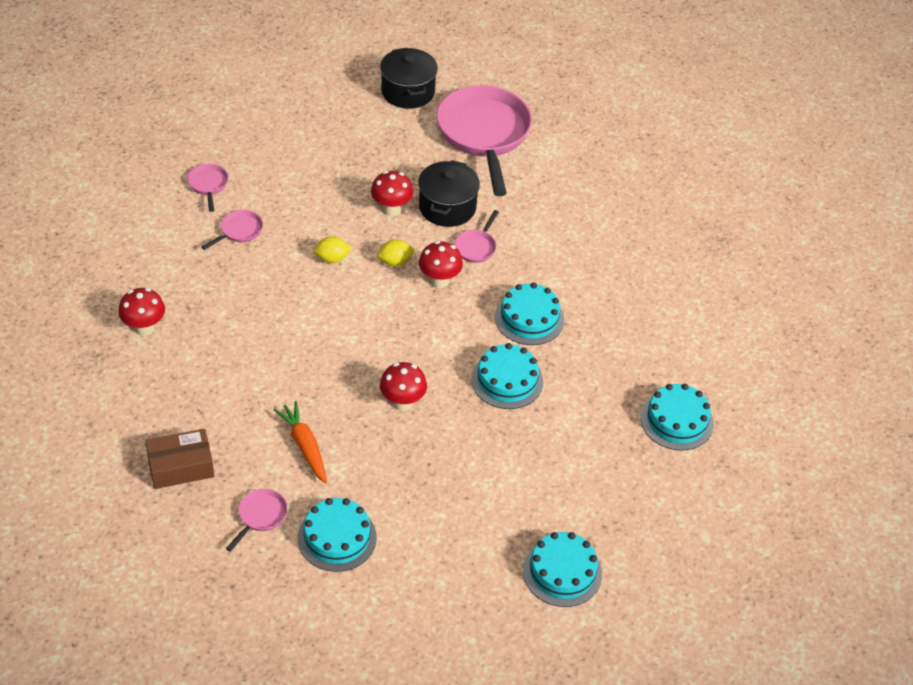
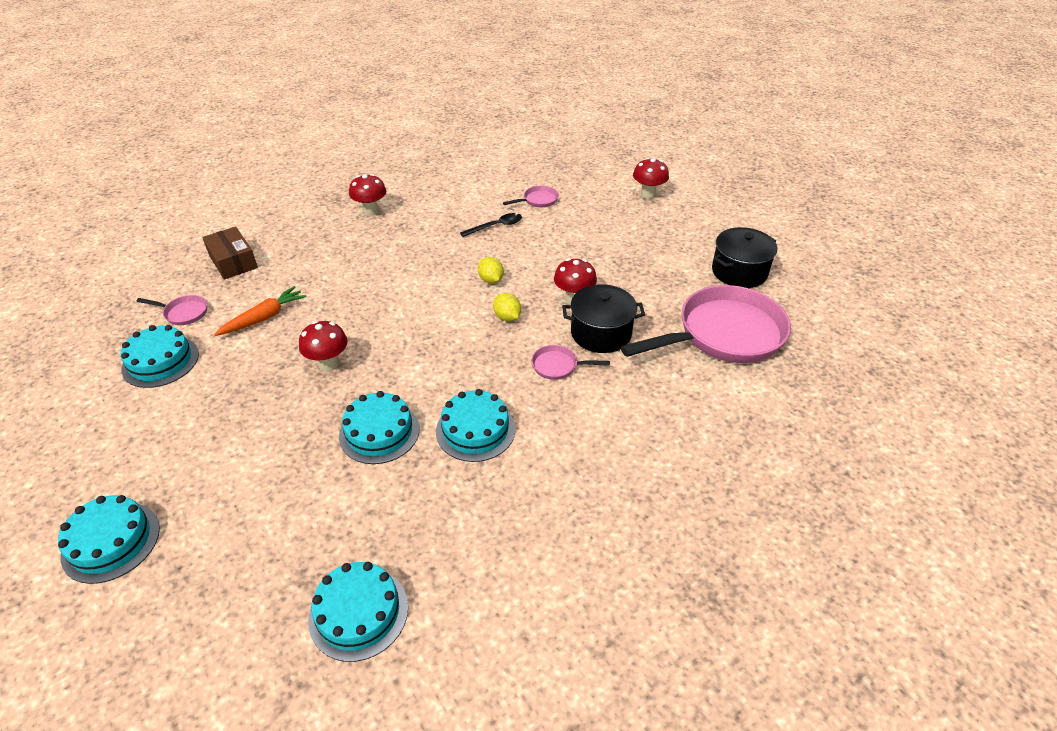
camera: 75 degrees right, 5 degrees down
(239, 231) = (496, 226): pink pan -> black spoon
(439, 281) = (497, 351): red mushroom -> red mushroom (648, 194)

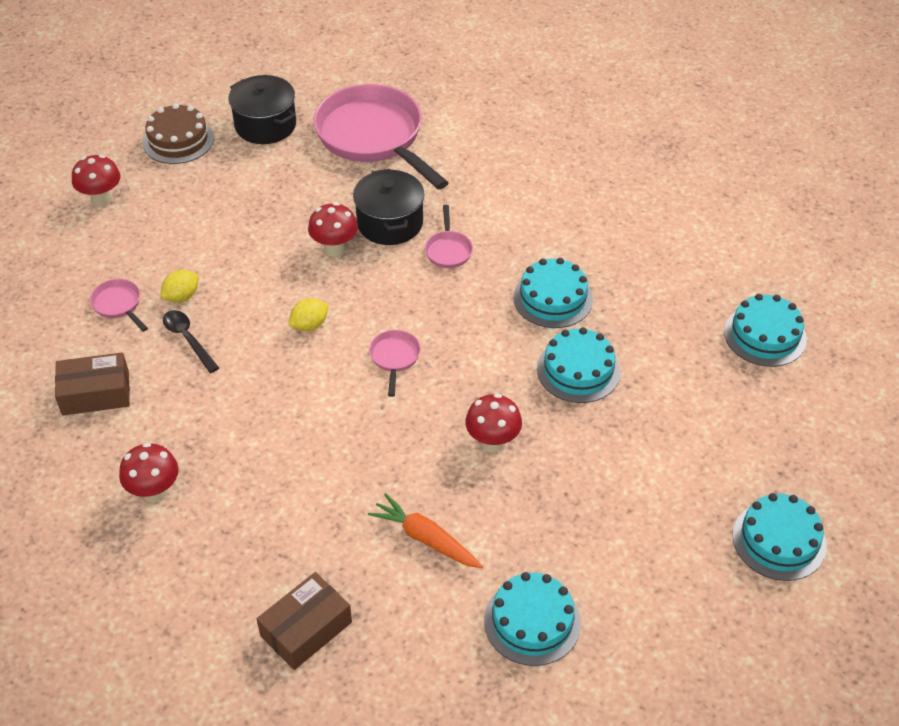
camera: 100 degrees left, 5 degrees up
(184, 313) = (434, 640): pink pan -> pink pan (394, 358)
(461, 192) = (95, 393): none -> brown box
(507, 317) = (378, 300): yellow lemon -> yellow lemon (182, 296)
(717, 228) = (178, 140): none -> brown cake

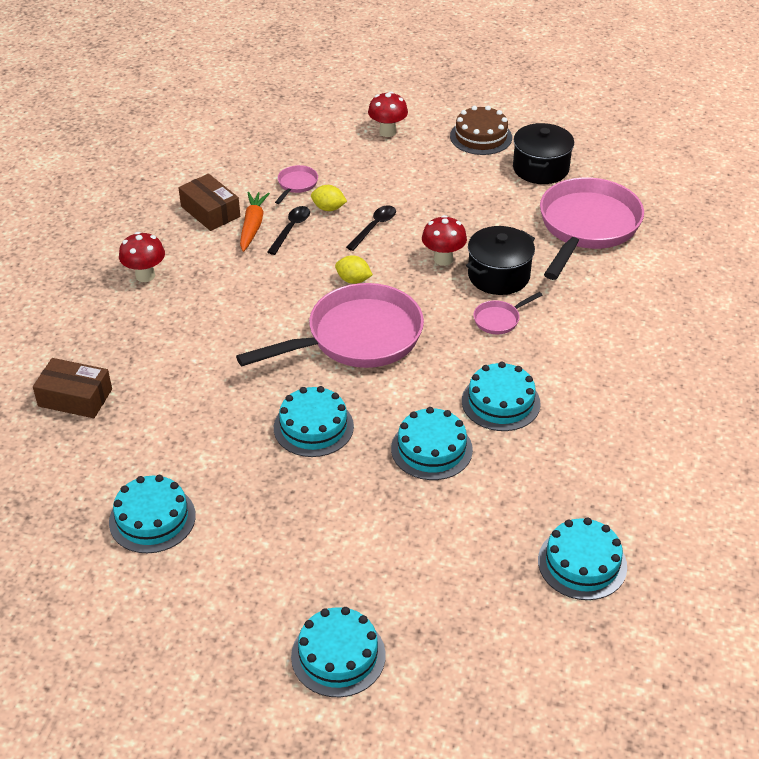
camera: 60 degrees right, 5 degrees down
(244, 275) = (374, 227): none -> black spoon
(394, 358) = (357, 337): pink pan -> pink pan, size x2.44
(426, 539) = (193, 427): orange carrot -> orange carrot (252, 226)
(492, 442) = (313, 427): red mushroom -> turquoise cake

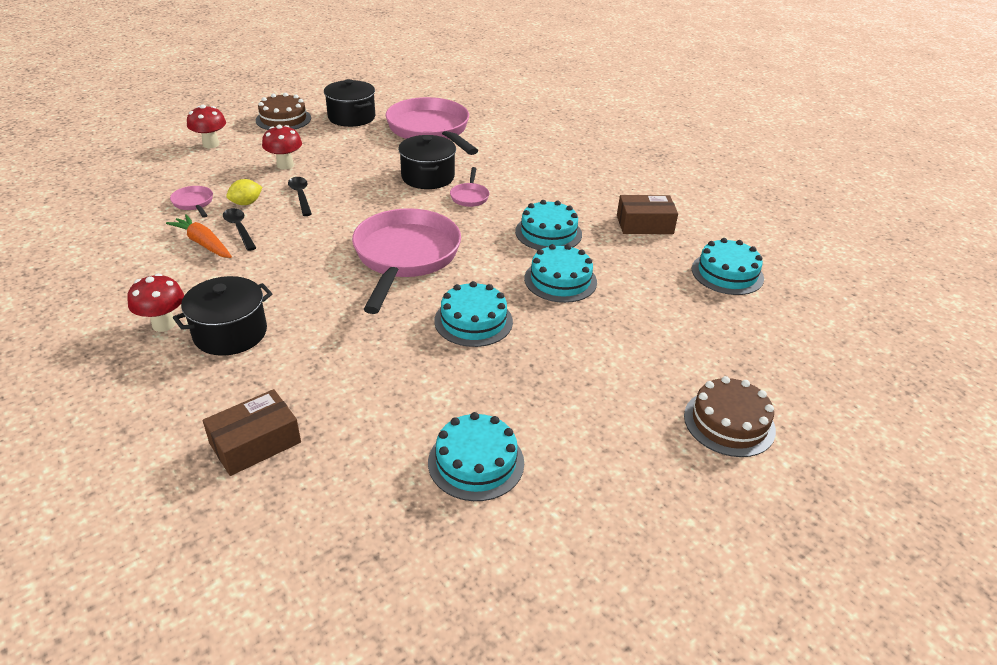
camera: 55 degrees left, 5 degrees down
(167, 312) = (230, 333): none -> black pot
(210, 211) = (147, 254): brown box -> brown box (644, 224)
(338, 655) = (729, 422): turquoise cake -> brown cake
(353, 280) = (342, 230): yellow lemon -> none
(443, 259) = (379, 187): red mushroom -> red mushroom (285, 165)

